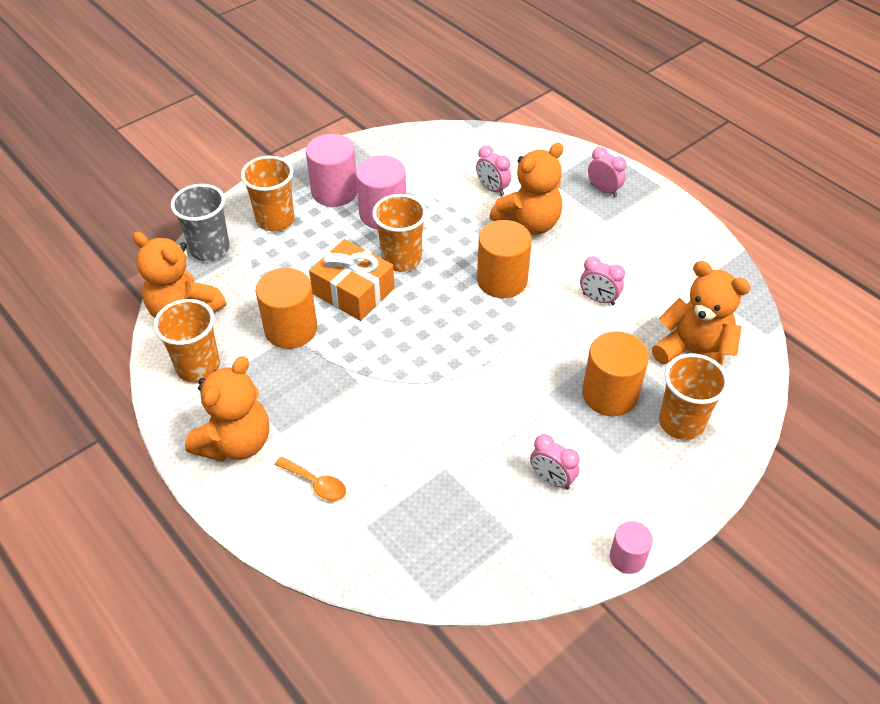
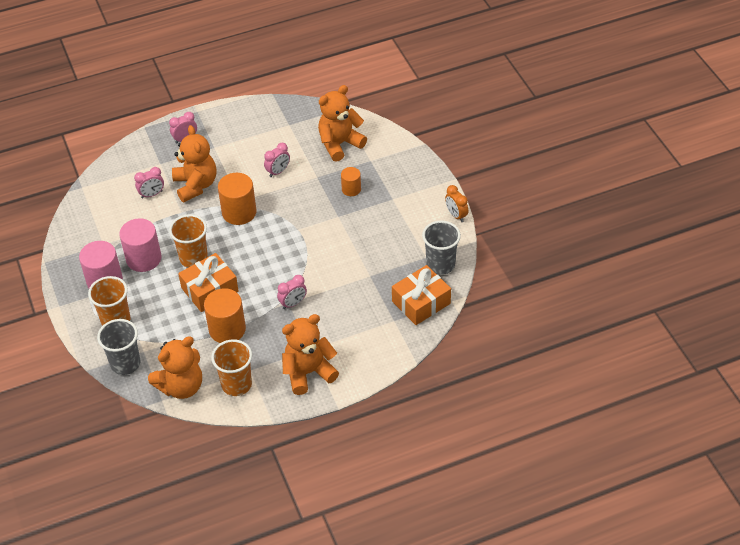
camera: 70 degrees left, 0 degrees up
(236, 442) = (308, 372): orange teddy bear -> orange teddy bear turned 75 degrees counterclockwise
(316, 484) = (356, 338): orange spoon -> none
(414, 555) = (421, 302): none -> orange gift
(506, 563) = (440, 265): none -> grey cup
(551, 479) = (397, 231): pink clock -> pink clock (293, 303)
(610, 394) = (351, 189): orange cylinder -> orange cylinder, size x0.57
(627, 557) = (456, 215): pink cylinder -> orange clock
(681, 423) = (384, 166): orange cup -> none

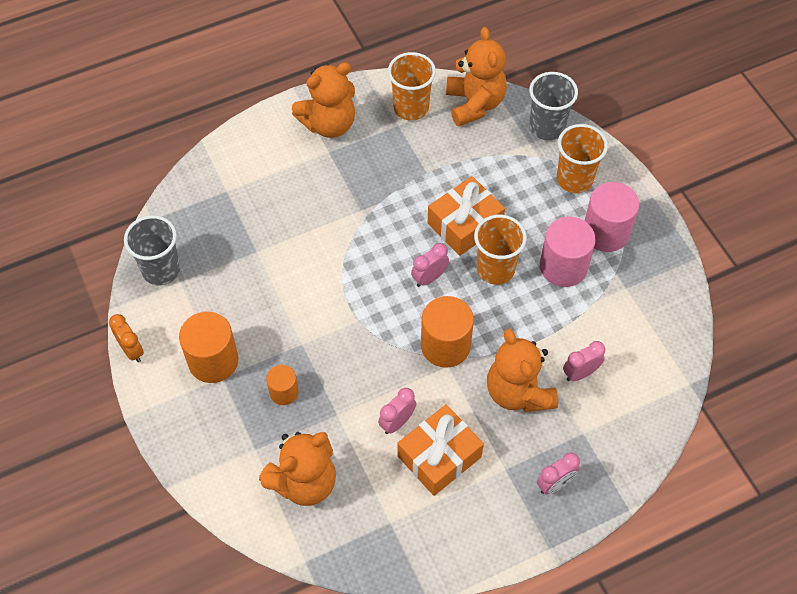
camera: 175 degrees right, 10 degrees up
(181, 386) = (474, 104): orange teddy bear -> orange teddy bear turned 120 degrees clockwise
(227, 329) = (433, 172): orange cylinder -> orange cylinder (213, 361)
(293, 303) = (354, 209): pink clock -> pink clock (429, 278)
(421, 302) = (191, 215): orange gift -> orange gift (439, 456)

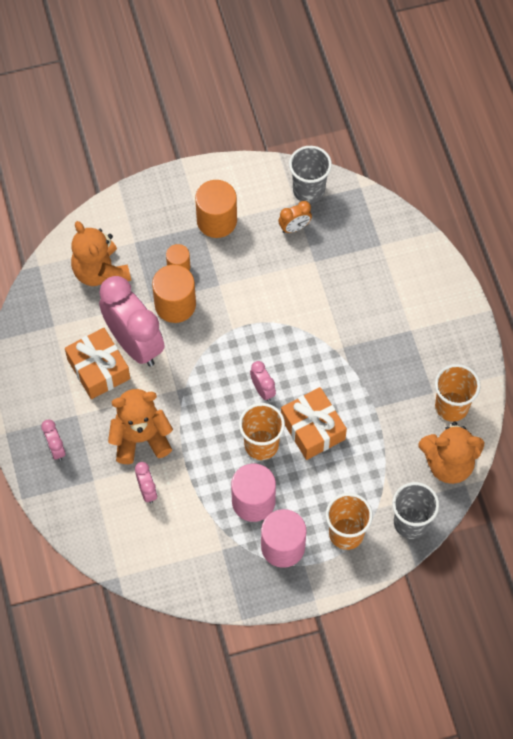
camera: 100 degrees right, 5 degrees up
(131, 350) = (238, 165): orange clock -> orange clock (294, 227)
(329, 124) = (442, 334): orange teddy bear -> none
(397, 422) = (134, 344): pink clock -> pink clock, size x2.28
(445, 345) = (195, 391): orange cylinder -> orange cylinder (175, 305)

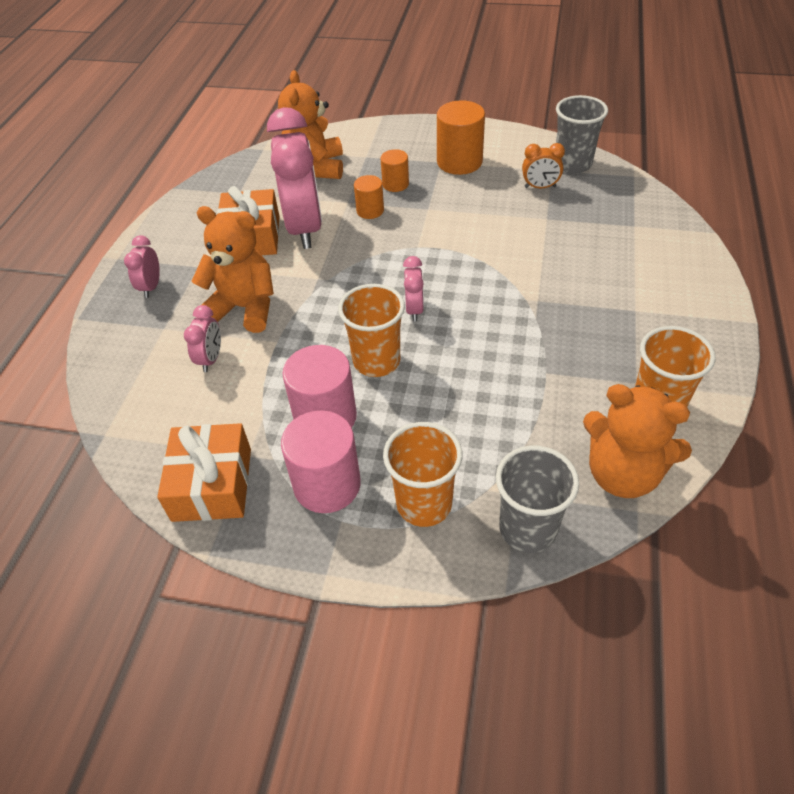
camera: 30 degrees right, 15 degrees down
(175, 305) = (370, 210): orange cylinder -> orange cylinder, size x0.57
(313, 429) = (451, 367): orange gift -> orange gift (212, 484)

